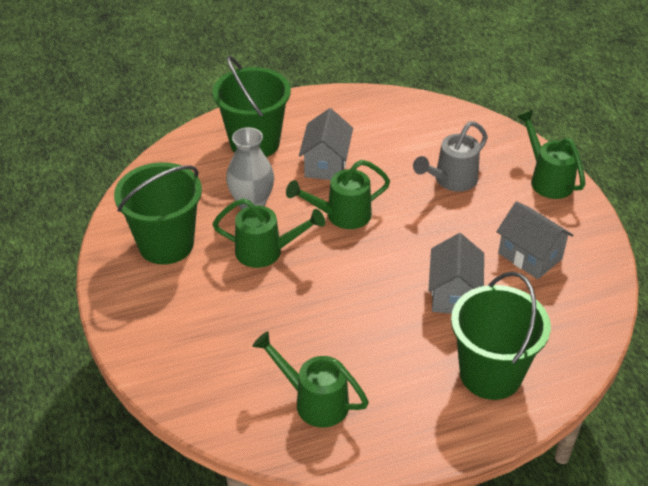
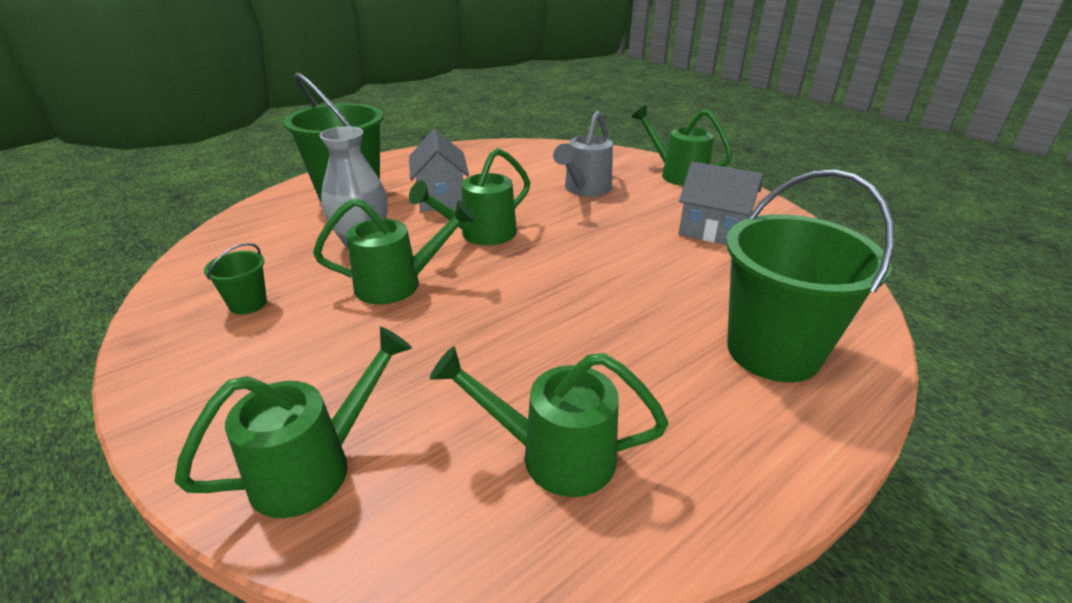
camera: 20 degrees left, 10 degrees down
(166, 244) = (248, 304): green bucket -> green bucket, size x0.43
(188, 371) = (314, 467): none -> green watering can
(453, 294) = (660, 279): grey house -> none

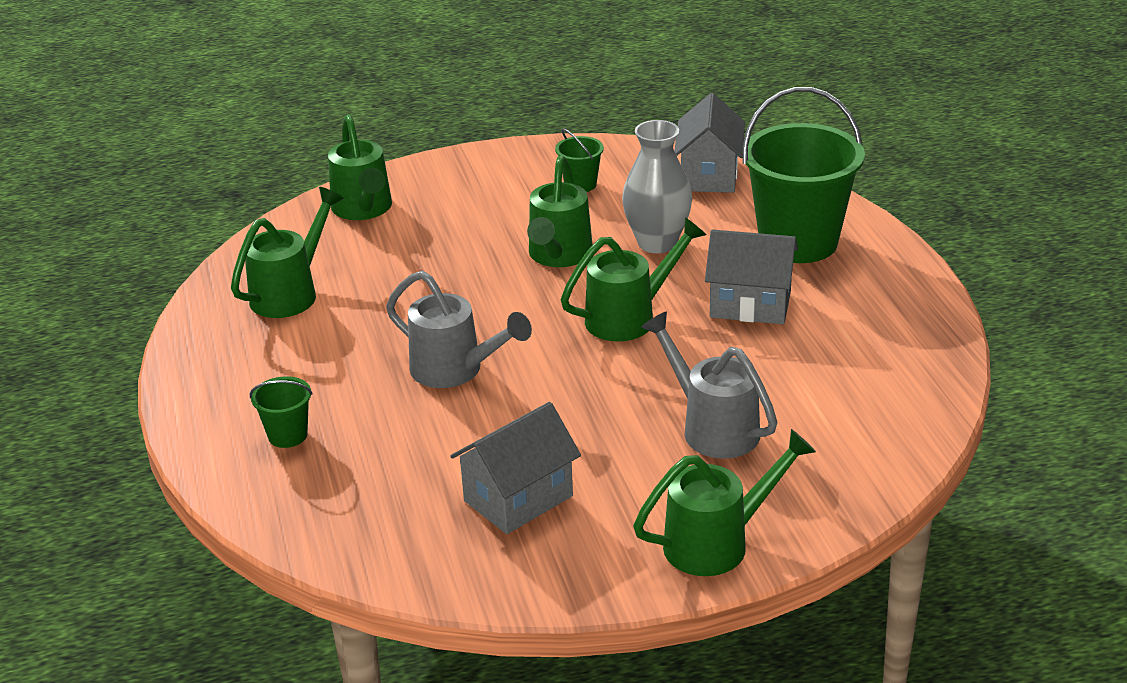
camera: 115 degrees right, 0 degrees up
(235, 242) = (709, 175): none -> grey house
(481, 234) = (629, 317): green watering can -> green watering can turned 75 degrees clockwise
(605, 290) = (455, 370): none -> grey watering can
(773, 351) = (287, 435): green bucket -> green bucket, size x0.43

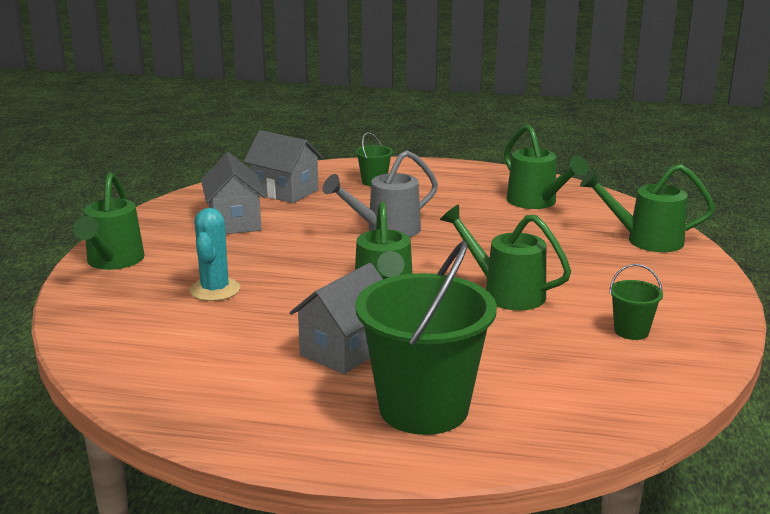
camera: 115 degrees right, 10 degrees down
(657, 243) = (488, 338): grey vase -> none
(709, 175) = (605, 403): grey house -> grey house (285, 191)
(712, 428) = (215, 290): grey watering can -> turquoise cactus

